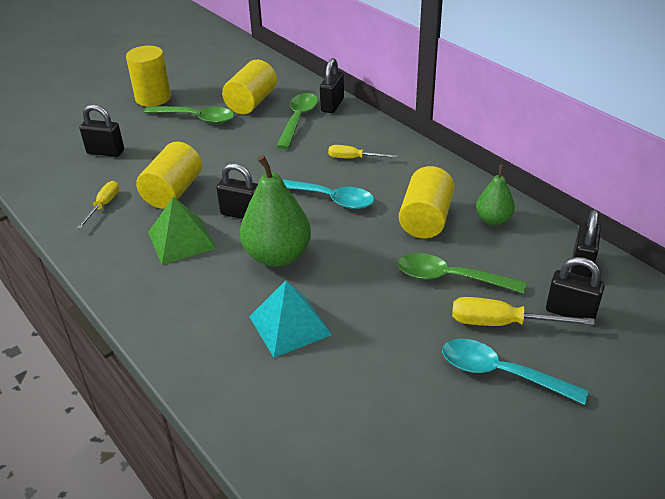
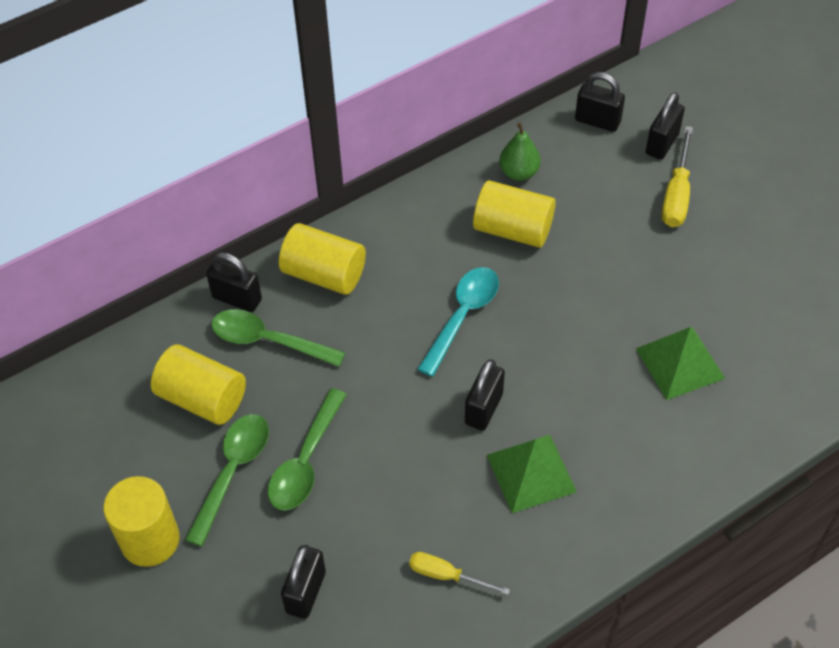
camera: 85 degrees left, 15 degrees up
(173, 192) = (425, 490): yellow cylinder -> yellow cylinder (324, 274)
(277, 256) = (567, 372): green pear -> none
(290, 325) = (679, 363): turquoise pyramid -> green pyramid
(353, 158) = (378, 285): yellow screwdriver -> none
(450, 278) = (612, 223): green spoon -> green spoon (306, 461)
(501, 373) = (739, 207): turquoise spoon -> none

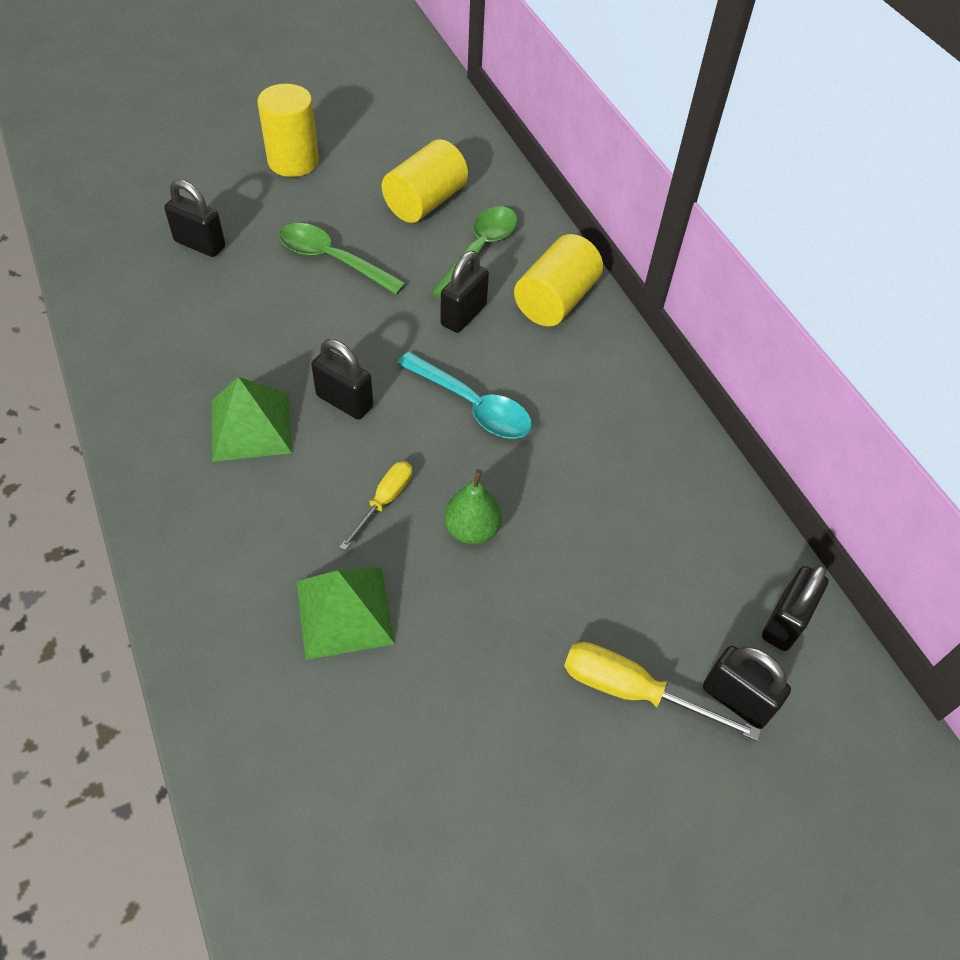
camera: 95 degrees right, 0 degrees up
(232, 472) = (340, 213): green spoon -> none
(237, 299) = (536, 235): black padlock -> black padlock (463, 315)
(446, 575) = (169, 338): yellow screwdriver -> yellow screwdriver (384, 501)
(513, 229) = (594, 479): yellow cylinder -> none
(519, 172) = (689, 505): green pear -> green pear (472, 530)

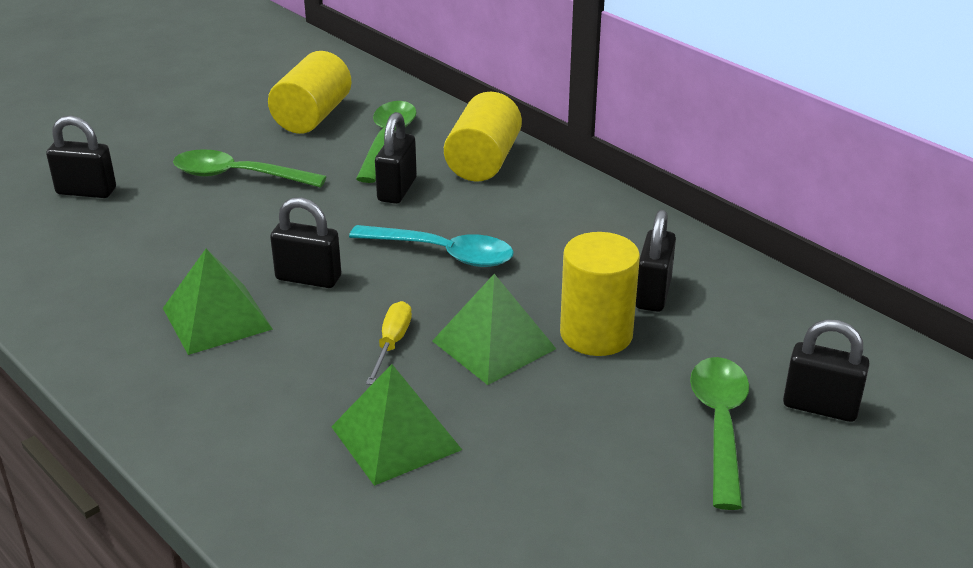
camera: 15 degrees left, 20 degrees down
(293, 161) = (156, 111): yellow cylinder -> yellow cylinder (596, 334)
(472, 530) = (494, 345): green pear -> green pyramid
(632, 691) = (719, 426): yellow screwdriver -> green spoon
(784, 622) = (831, 341): black padlock -> black padlock (653, 294)

